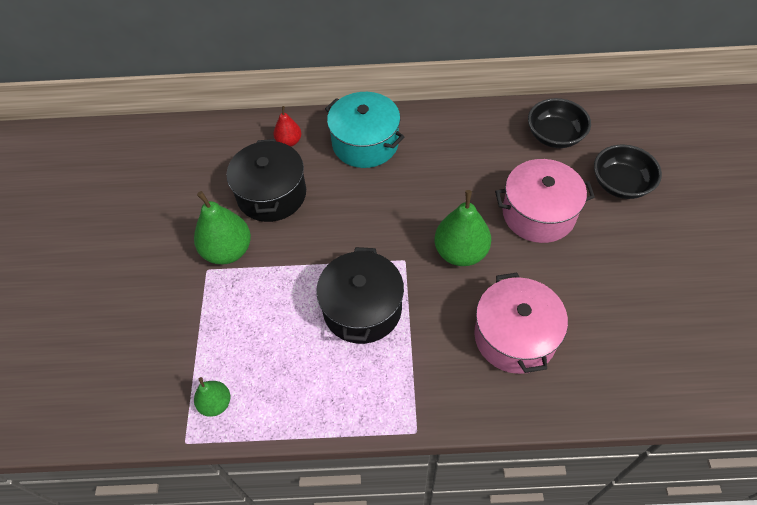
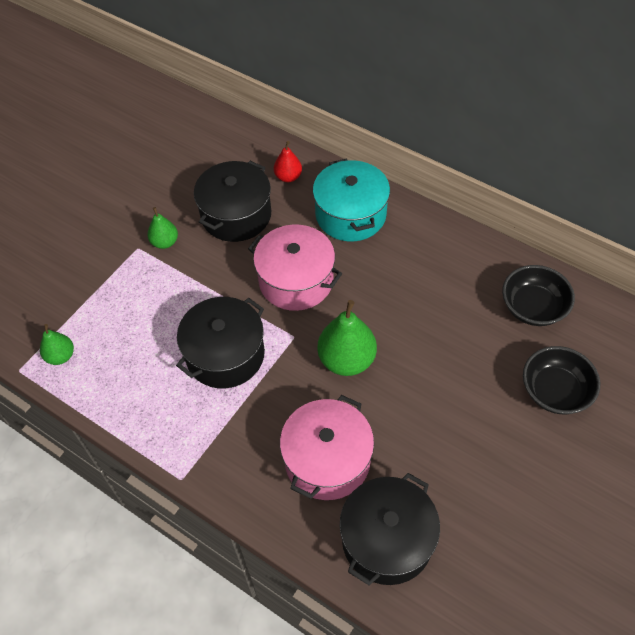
camera: 35 degrees right, 0 degrees up
(228, 251) = (165, 242): green pear -> green pear, size x0.57
(538, 214) = (448, 370): pink pot -> pink pot (296, 280)
(610, 364) = (387, 539): none -> black pot

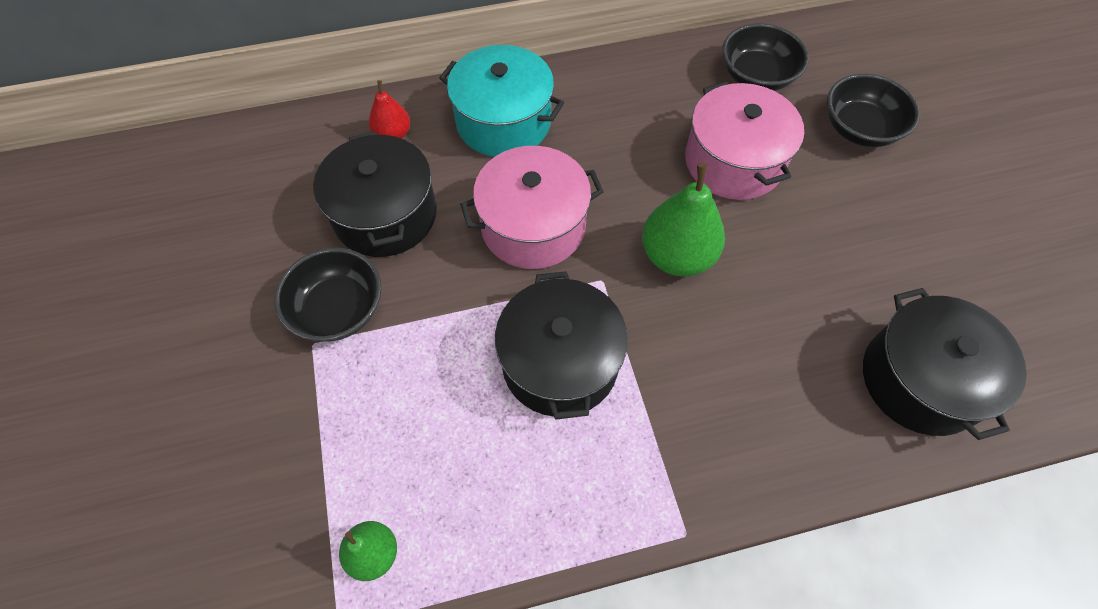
camera: 50 degrees left, 5 degrees up
(165, 242) = (338, 309): green pear -> black bowl
(327, 460) = (784, 363): pink pot -> pink pot (733, 161)

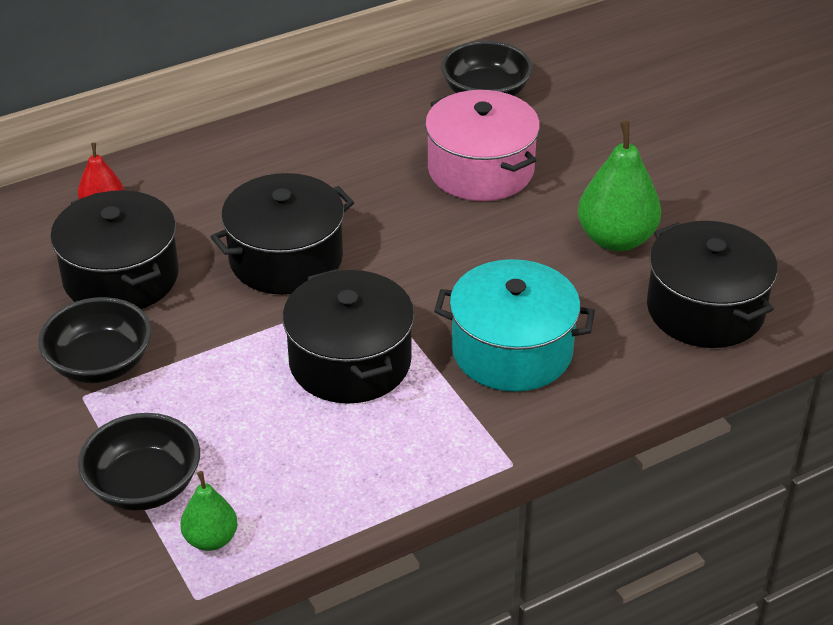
camera: 15 degrees left, 20 degrees down
(503, 122) = (223, 176): turquoise pot -> turquoise pot (512, 351)
(533, 226) = (286, 259): pink pot -> black pot
(677, 256) = (444, 257): green pear -> green pear (616, 239)
(859, 129) = (603, 121): black bowl -> black bowl (144, 485)

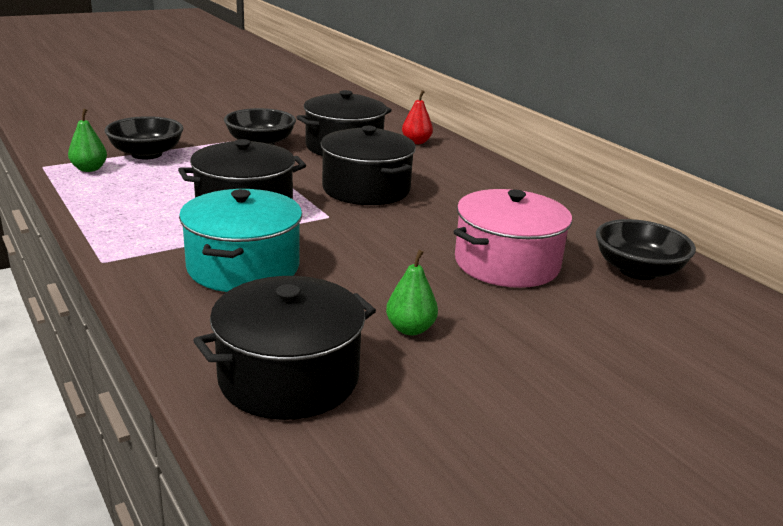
camera: 85 degrees right, 15 degrees down
(616, 239) = (410, 329): green pear -> green pear, size x0.57

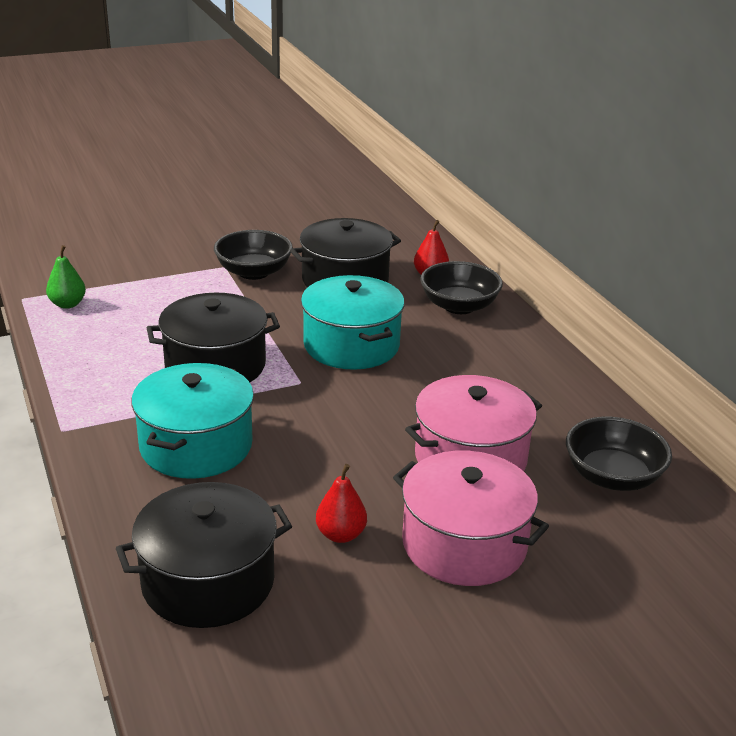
camera: 10 degrees right, 5 degrees up
(146, 154) = (129, 284): black bowl -> black bowl (459, 306)
(366, 189) = (351, 345): black pot -> turquoise pot
(410, 329) = (341, 535): green pear -> red pear
(531, 329) = (464, 544): none -> pink pot

